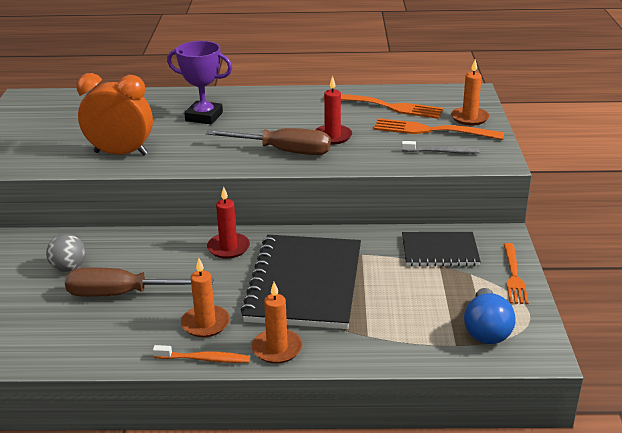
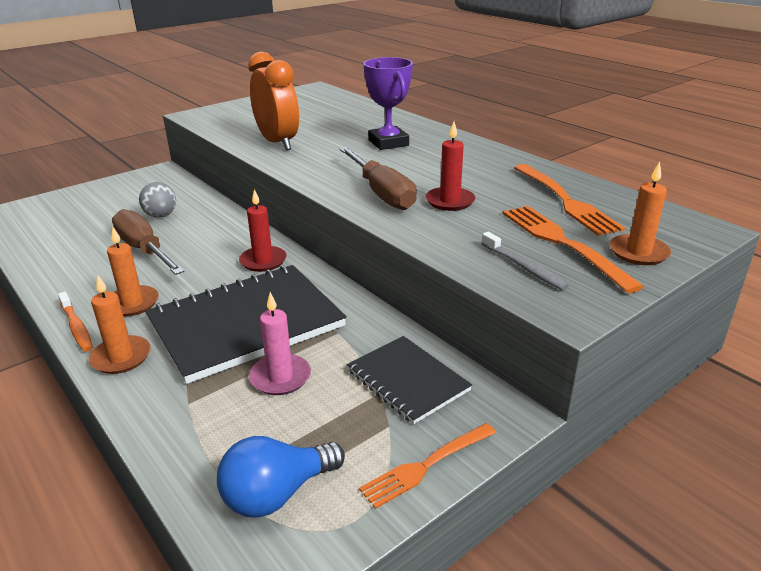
camera: 50 degrees right, 0 degrees up
(383, 292) = (280, 377): none -> pink candle

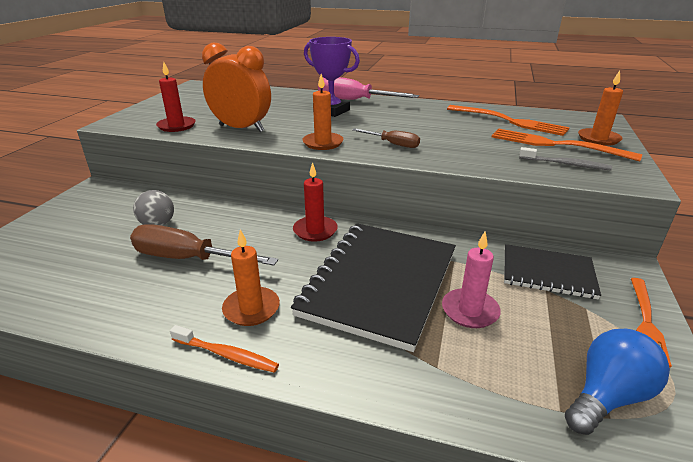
camera: 35 degrees left, 0 degrees up
(121, 357) = (317, 360): orange candle -> orange candle (323, 143)
(277, 494) = (607, 396): blue light bulb -> blue light bulb turned 150 degrees counterclockwise
(381, 193) = (393, 144): brown screwdriver -> brown screwdriver, size x0.56
(433, 136) = (354, 100): none -> pink screwdriver
(450, 201) = (447, 138): red candle -> red candle (176, 126)

